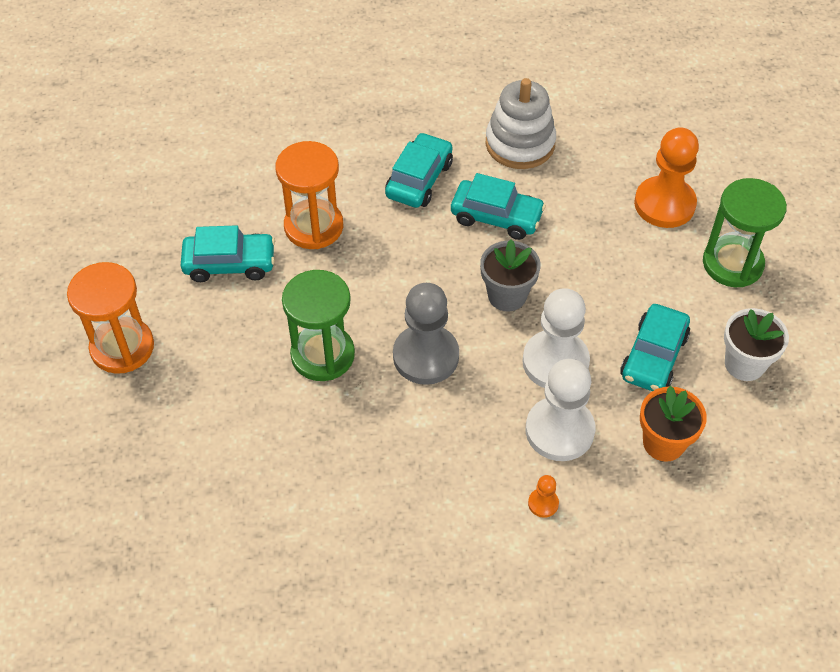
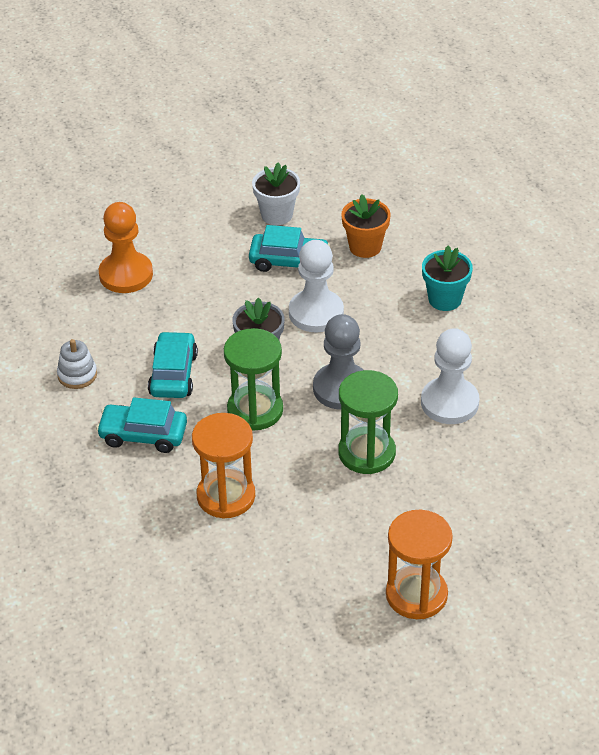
camera: 105 degrees left, 10 degrees down
(230, 263) = (291, 545): turquoise car -> none
(520, 144) = (77, 375): white stacking toy -> white stacking toy, size x0.58
(543, 503) = (445, 299): orange pawn -> turquoise flower pot
(559, 430) = (378, 301): white pawn -> white pawn (449, 403)
(732, 263) = (179, 230): green hourglass -> green hourglass (255, 410)

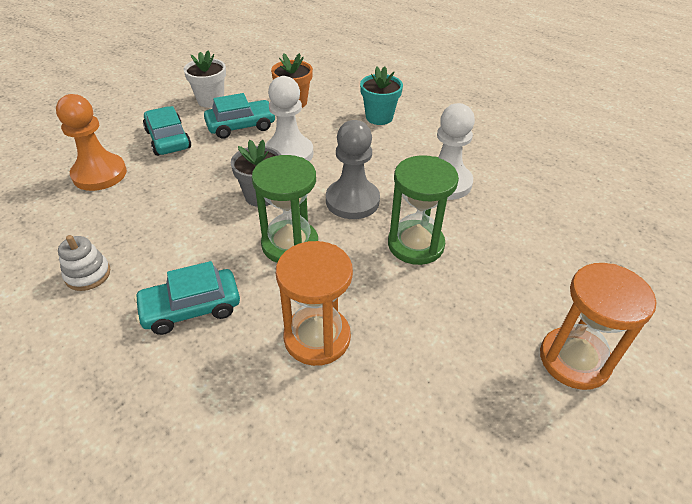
camera: 30 degrees left, 0 degrees up
(173, 374) = (191, 240): turquoise car -> turquoise car (168, 139)

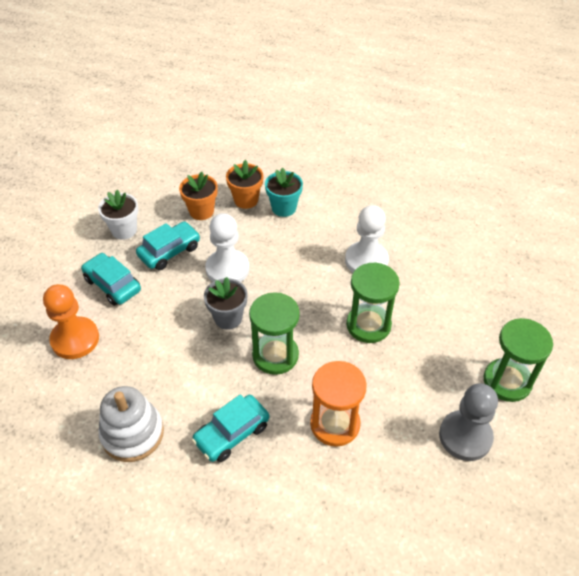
camera: 20 degrees left, 5 degrees up
(88, 274) = (132, 433): white stacking toy -> white stacking toy, size x1.72
(344, 103) = (246, 200): none -> orange flower pot
(352, 201) = (303, 300): grey pawn -> grey pawn (465, 436)
(574, 360) = (507, 381): orange hourglass -> green hourglass

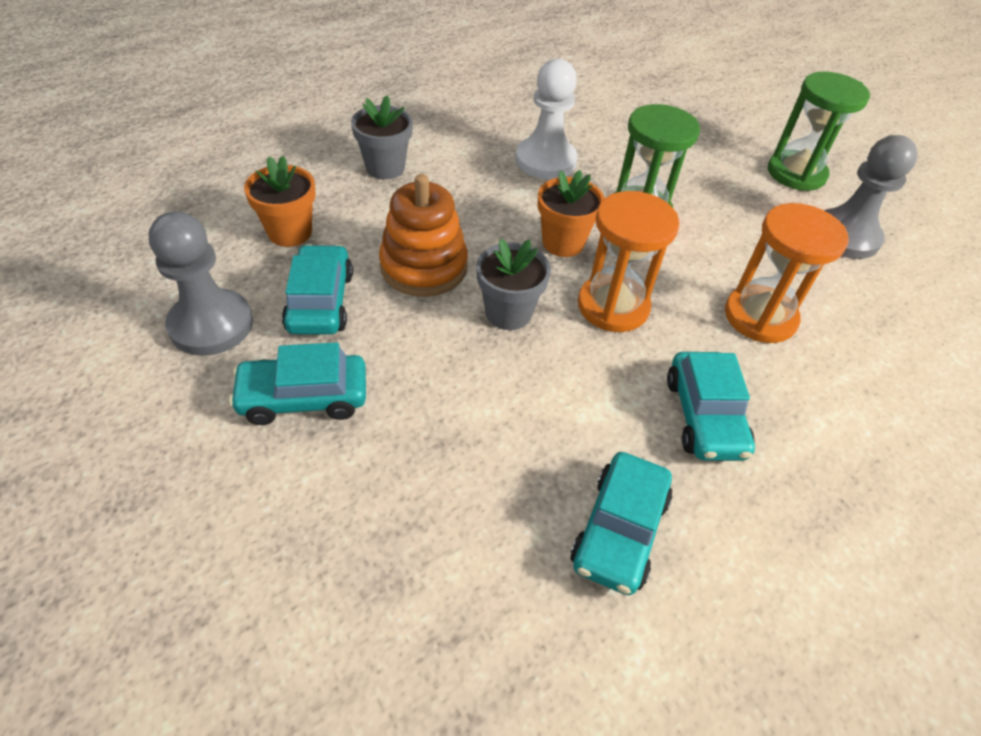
camera: 55 degrees left, 0 degrees up
(75, 339) = (360, 507): orange pawn -> none
(124, 230) = (211, 325): white flower pot -> grey pawn
(132, 433) = (619, 531): white stacking toy -> turquoise car
(227, 269) = (424, 267): white pawn -> orange stacking toy
(246, 200) = (327, 187): orange flower pot -> orange flower pot (563, 243)
(275, 355) = (613, 306): green hourglass -> orange hourglass
(284, 208) = (385, 167): turquoise flower pot -> grey flower pot

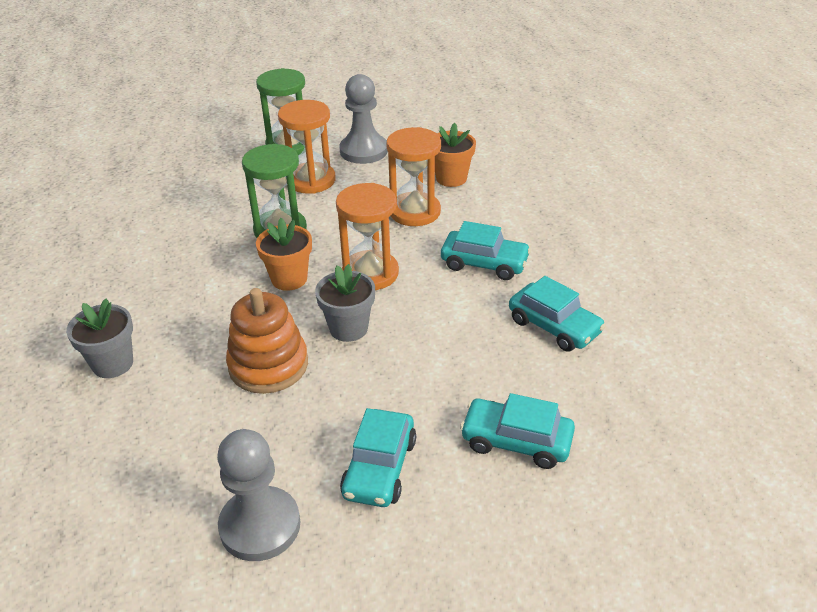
camera: 65 degrees left, 10 degrees down
(290, 232) = (163, 450): orange flower pot -> orange flower pot (451, 178)
(320, 301) = (273, 441): turquoise car -> turquoise car (516, 441)
(545, 161) = (181, 260): white pawn -> none
(746, 209) = (311, 180): none -> orange hourglass

